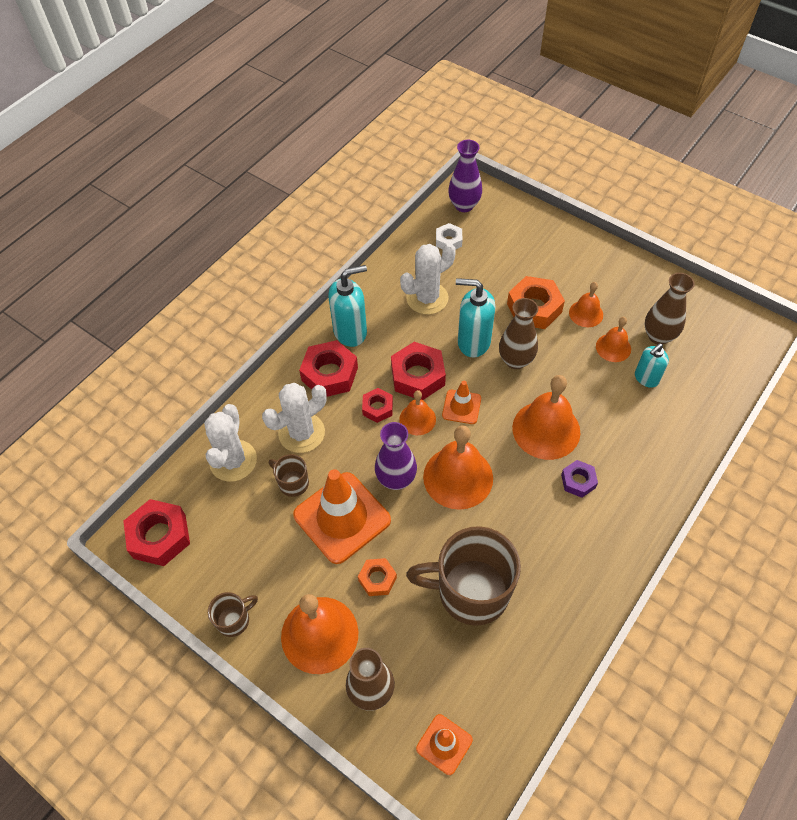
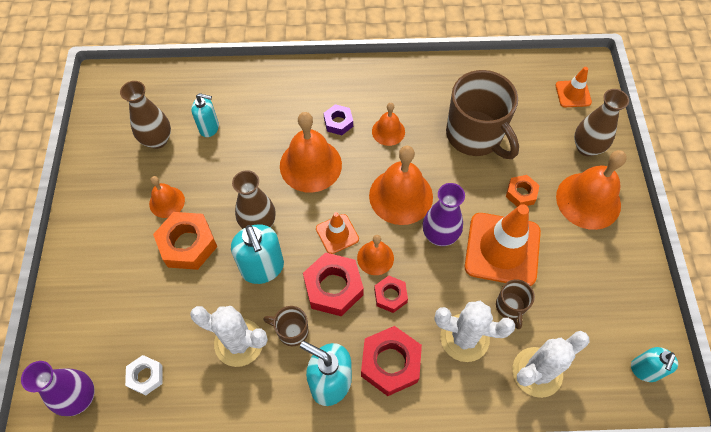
camera: 130 degrees left, 5 degrees up
(159, 536) = (644, 370): red nut -> turquoise soap dispenser
(234, 620) = (636, 260): brown mug -> brown mug (292, 331)
(613, 347) = (192, 164): orange bell -> orange bell (388, 131)

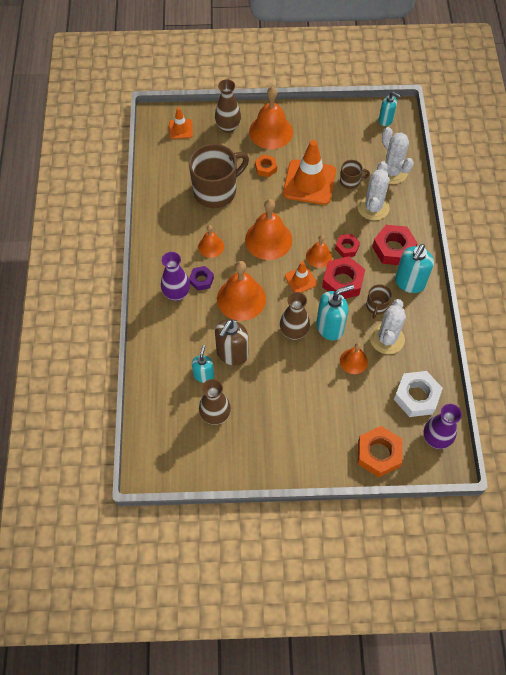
camera: 90 degrees left, 0 degrees up
(146, 376) = (416, 397): white nut -> white nut, size x1.75
(167, 202) = (275, 400): orange bell -> orange bell (353, 361)
(188, 244) = (313, 380): orange nut -> orange nut (378, 454)
(234, 156) = (232, 354): none -> brown soap dispenser
(439, 235) = (300, 217): purple vase -> purple vase (177, 293)

